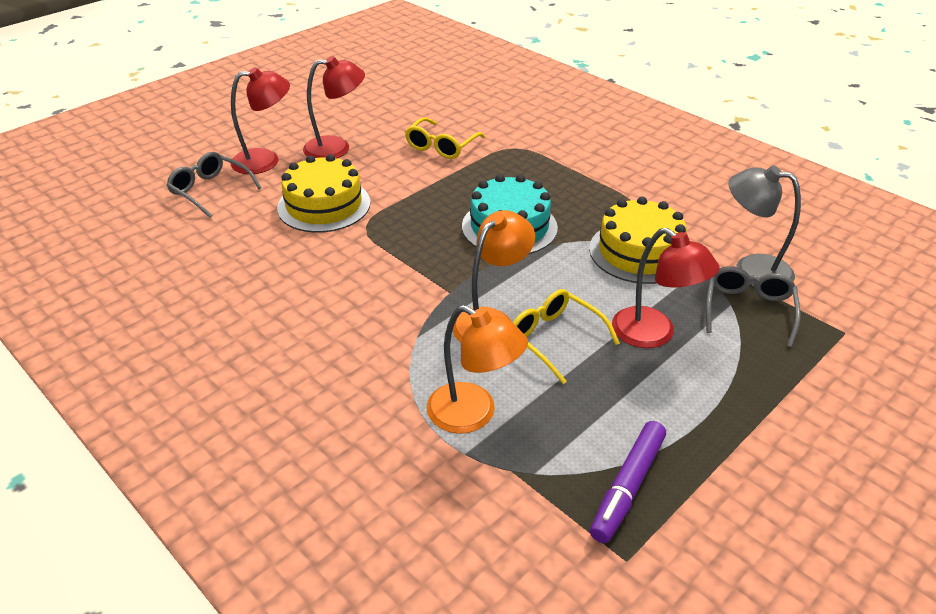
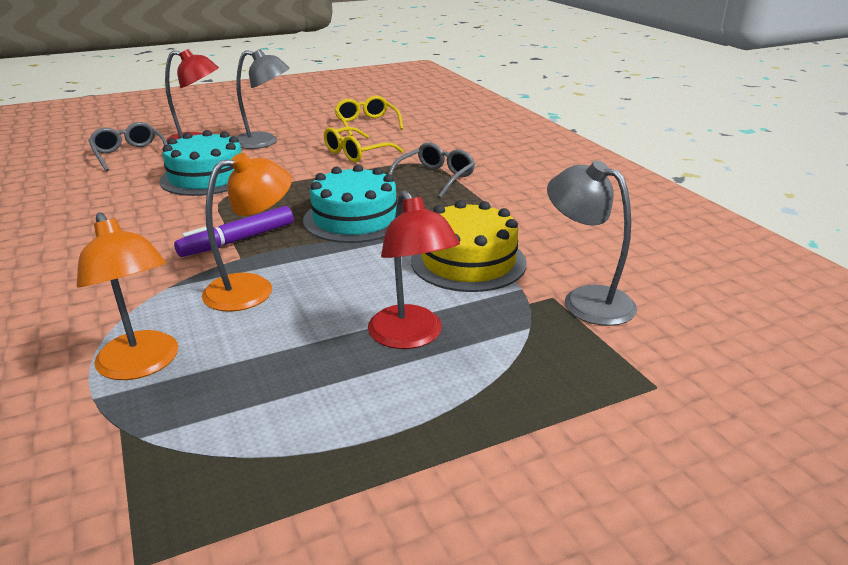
camera: 20 degrees right, 10 degrees down
(324, 205) = (207, 177): yellow cake -> turquoise cake
(337, 148) = (264, 142): red lamp -> grey lamp
(555, 339) = (299, 317): yellow glasses -> yellow glasses (366, 124)
(627, 487) = (224, 482): purple marker -> purple marker (237, 240)
(748, 310) = (547, 337): grey glasses -> grey glasses (435, 178)

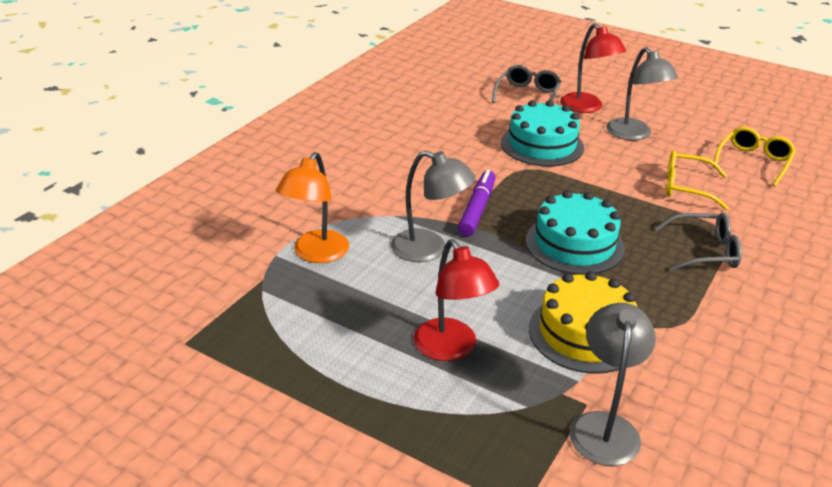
camera: 55 degrees right, 5 degrees up
(237, 240) = (477, 209): purple marker -> purple marker turned 90 degrees clockwise
(253, 289) = (429, 249): orange lamp -> grey lamp
(411, 337) = (451, 349): red lamp -> red lamp turned 60 degrees counterclockwise

